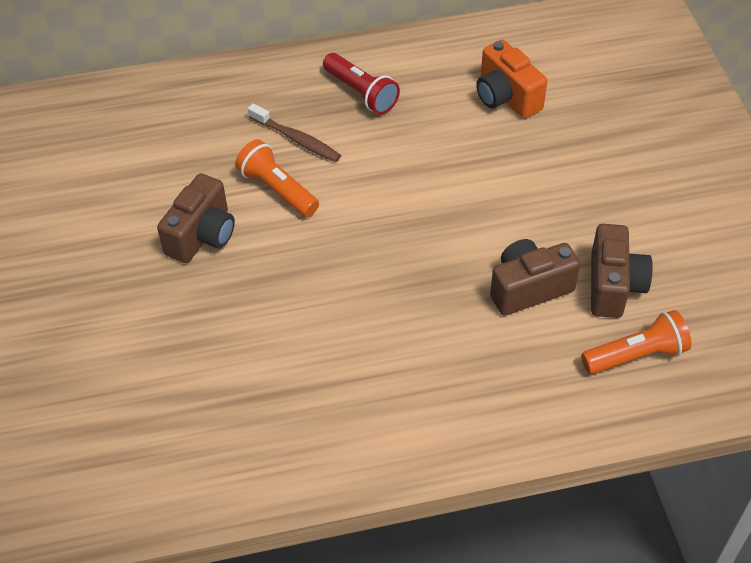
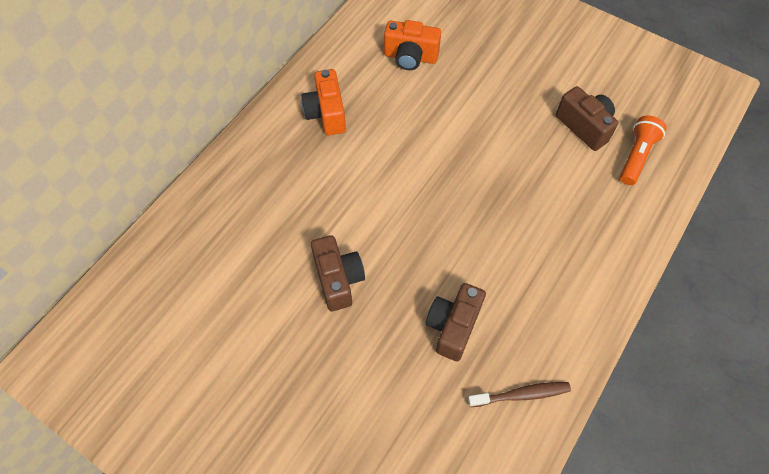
camera: 45 degrees left, 10 degrees up
(277, 190) = (348, 213): orange flashlight -> none
(296, 139) = (322, 172): brown toothbrush -> brown toothbrush (521, 394)
(361, 93) = (326, 113): red flashlight -> orange camera
(529, 288) = (548, 161): brown camera -> brown camera (453, 326)

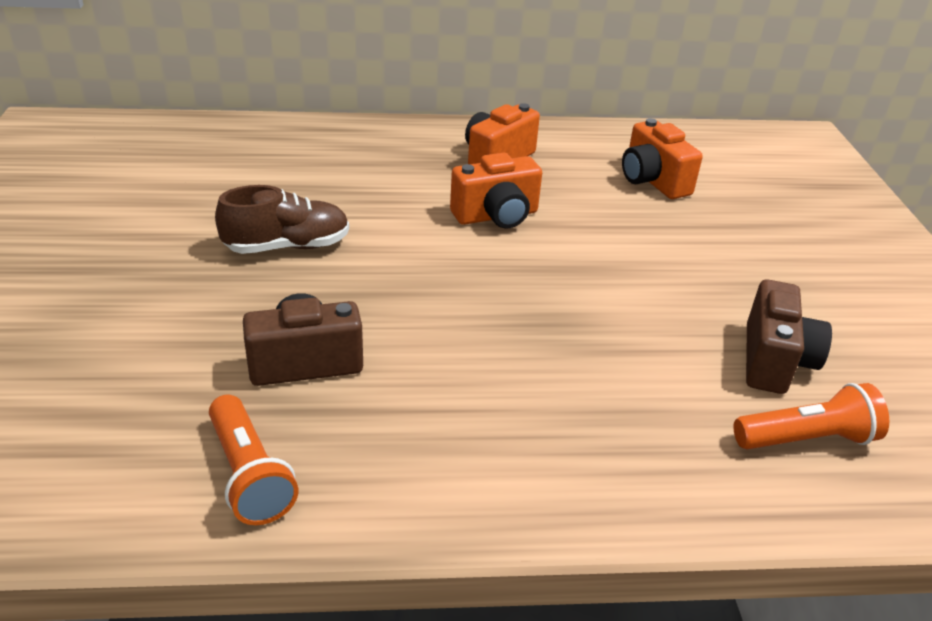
camera: 50 degrees right, 25 degrees down
(338, 279) = (287, 246): brown camera -> brown shoe
(387, 155) = (496, 216): none -> orange camera
(521, 394) = (250, 475): brown toothbrush -> orange flashlight

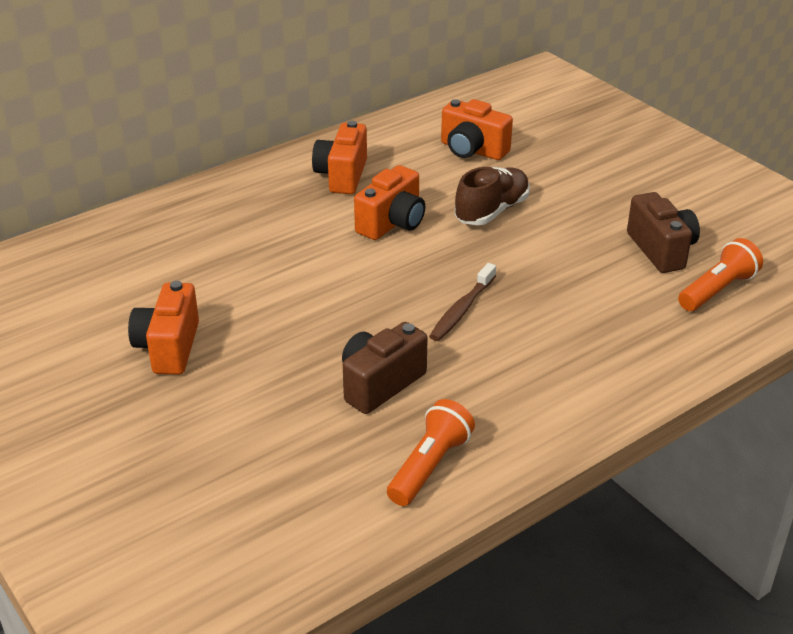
camera: 30 degrees left, 0 degrees up
(169, 241) = (169, 347): none -> orange camera
(250, 475) = (429, 466): orange flashlight -> orange flashlight turned 90 degrees counterclockwise
(287, 246) = (266, 311): brown shoe -> brown shoe (492, 211)
(472, 326) = (461, 310): none -> brown toothbrush

